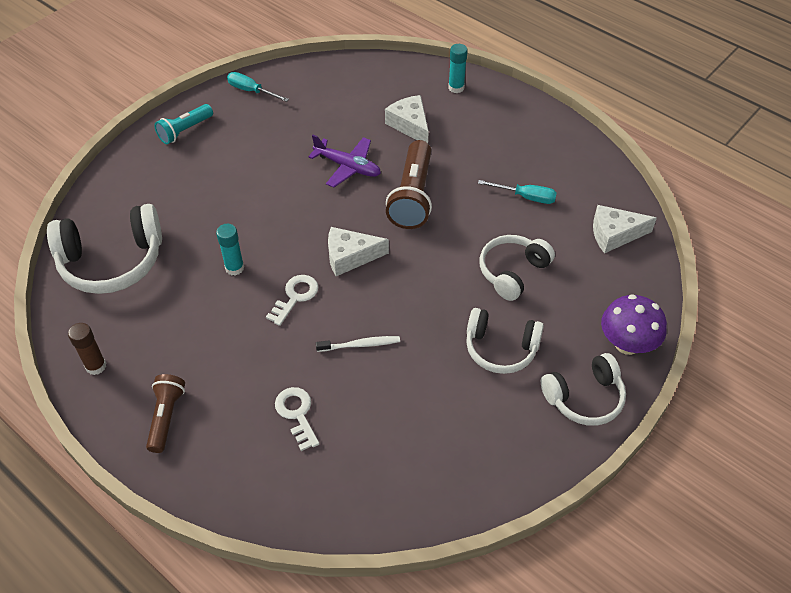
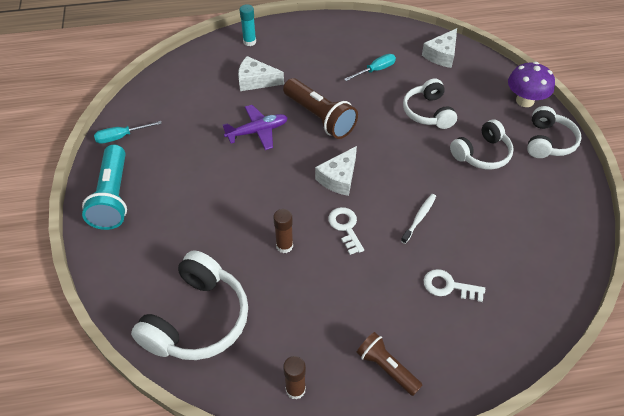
camera: 50 degrees left, 0 degrees up
(185, 131) = (113, 197): turquoise flashlight -> turquoise flashlight, size x1.63
(234, 268) = (284, 246): turquoise glue stick -> brown glue stick

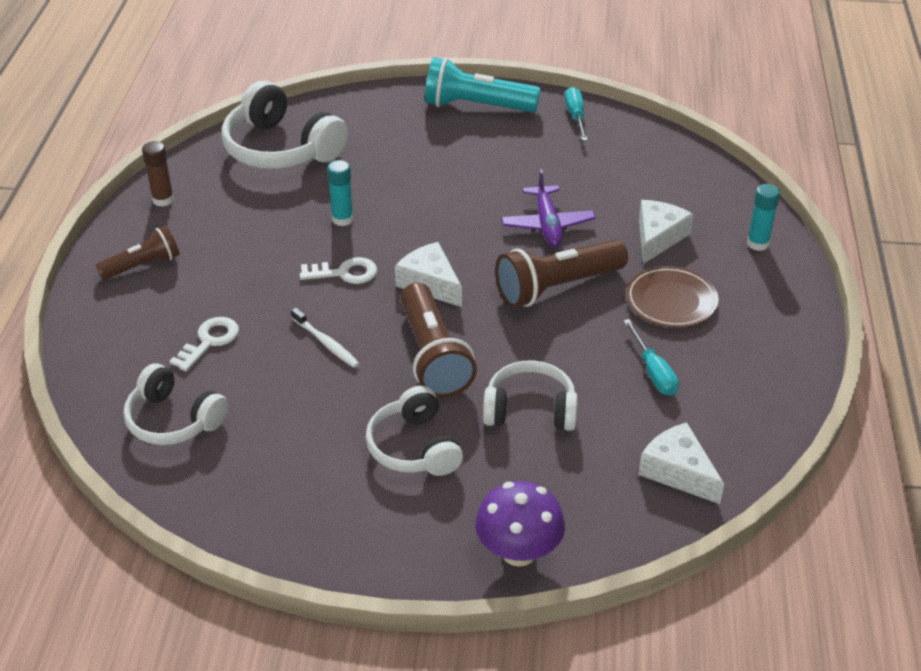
camera: 105 degrees right, 10 degrees down
(284, 246) = (342, 219): brown glue stick -> turquoise glue stick
(314, 70) = (671, 301): none -> brown plate
(406, 161) = (433, 356): none -> brown flashlight
(548, 141) = (407, 546): white headphones -> white headphones (173, 420)

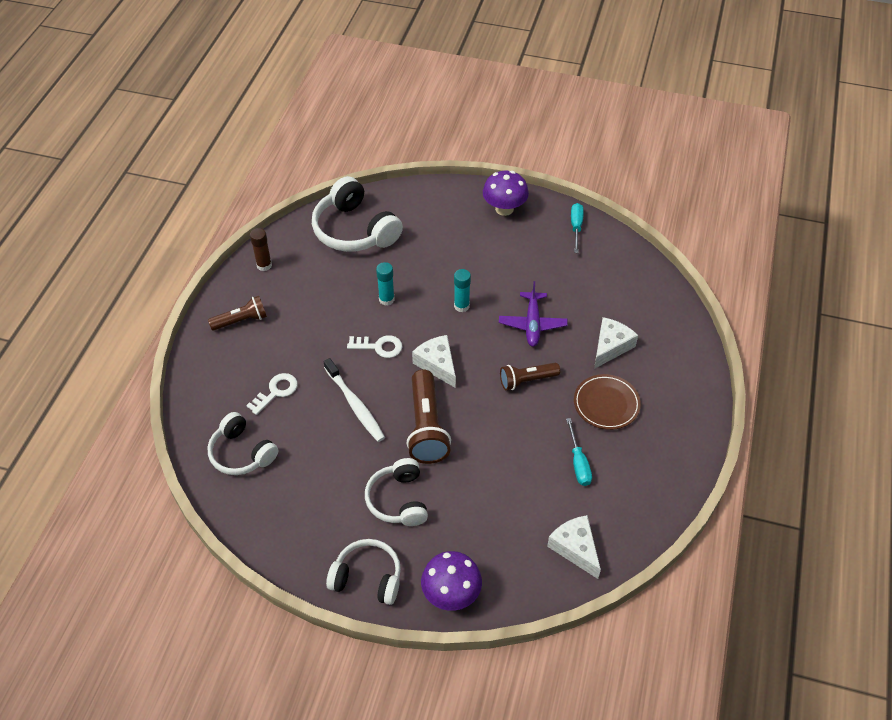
camera: 10 degrees right, 10 degrees up
(326, 343) = (355, 405): white toothbrush -> white toothbrush, size x1.54
(476, 106) = (504, 209): turquoise flashlight -> purple mushroom
(530, 410) = (484, 481): white headphones -> white headphones (367, 577)
(557, 287) = (527, 380): brown flashlight -> brown flashlight, size x0.61
(757, 243) = (683, 362): turquoise glue stick -> turquoise glue stick (461, 306)

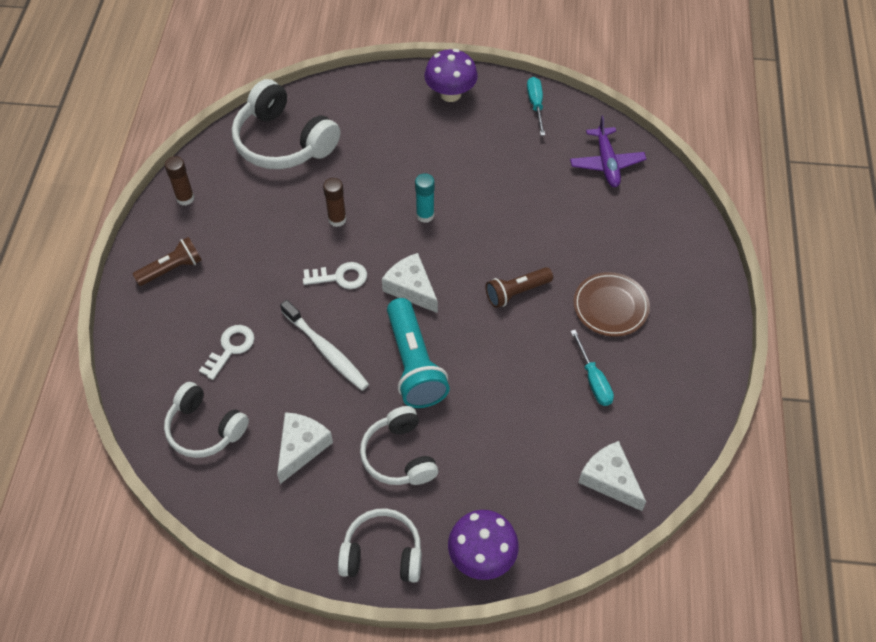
camera: 10 degrees left, 5 degrees up
(386, 299) = (337, 219): turquoise glue stick -> brown glue stick
(427, 427) = (414, 364): brown flashlight -> turquoise flashlight
(532, 324) = (509, 225): purple plane -> purple plane (606, 163)
(611, 346) = (602, 239): white cheese -> white cheese (301, 447)

